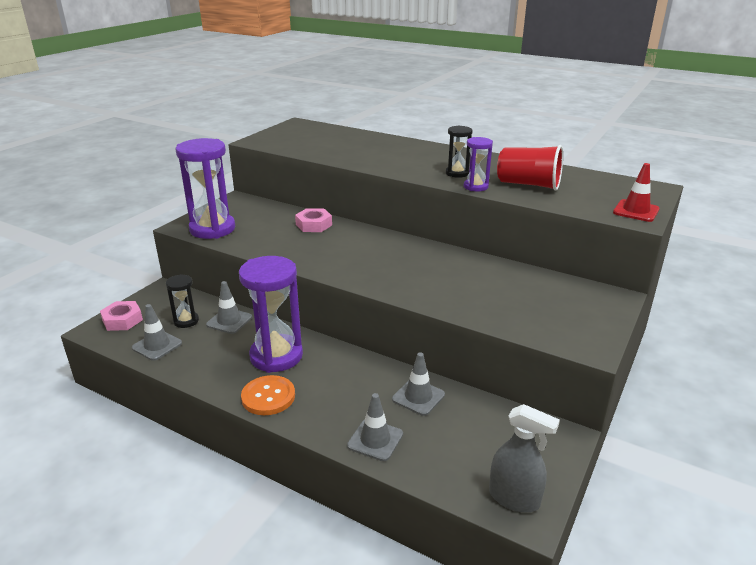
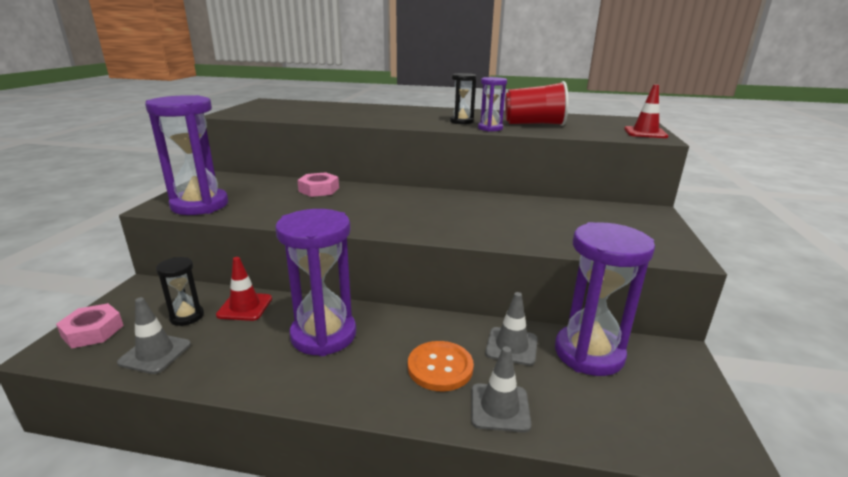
camera: 20 degrees left, 5 degrees down
(229, 321) = (245, 307): grey traffic cone -> red traffic cone
(268, 397) = (338, 386): orange button -> orange button (440, 367)
(480, 417) = (589, 353): none -> purple hourglass
(514, 498) = (695, 436): grey spray bottle -> none

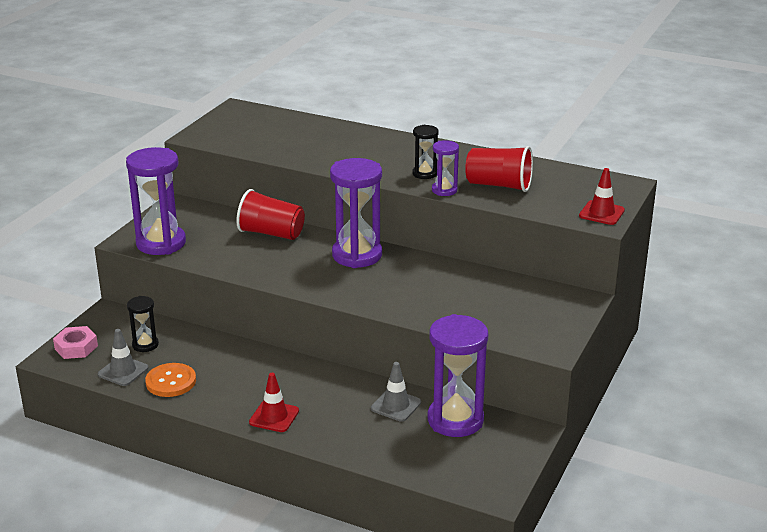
camera: 15 degrees right, 5 degrees up
(245, 307) = (191, 342): red traffic cone -> red traffic cone (274, 417)
(319, 189) = (271, 233): pink nut -> red cup
(323, 335) = (249, 375): purple hourglass -> purple hourglass (357, 255)
(440, 367) = (330, 412): orange button -> orange button (171, 381)
(499, 407) = (358, 444): grey traffic cone -> none

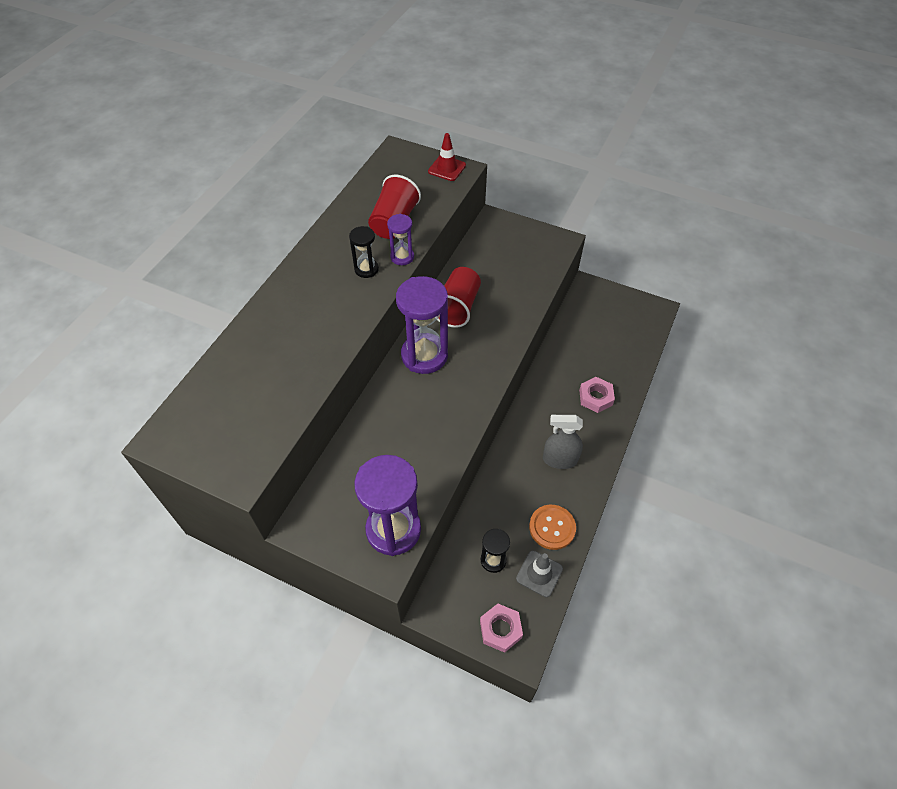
camera: 90 degrees left, 25 degrees up
(253, 391) = (559, 459): none -> grey spray bottle
(271, 233) = (378, 426): red cup -> red cup (457, 307)
(274, 417) = (592, 441): red traffic cone -> none
(338, 424) = (595, 397): none -> pink nut
(396, 405) = (568, 361): grey traffic cone -> none
(455, 420) = (581, 327): purple hourglass -> none

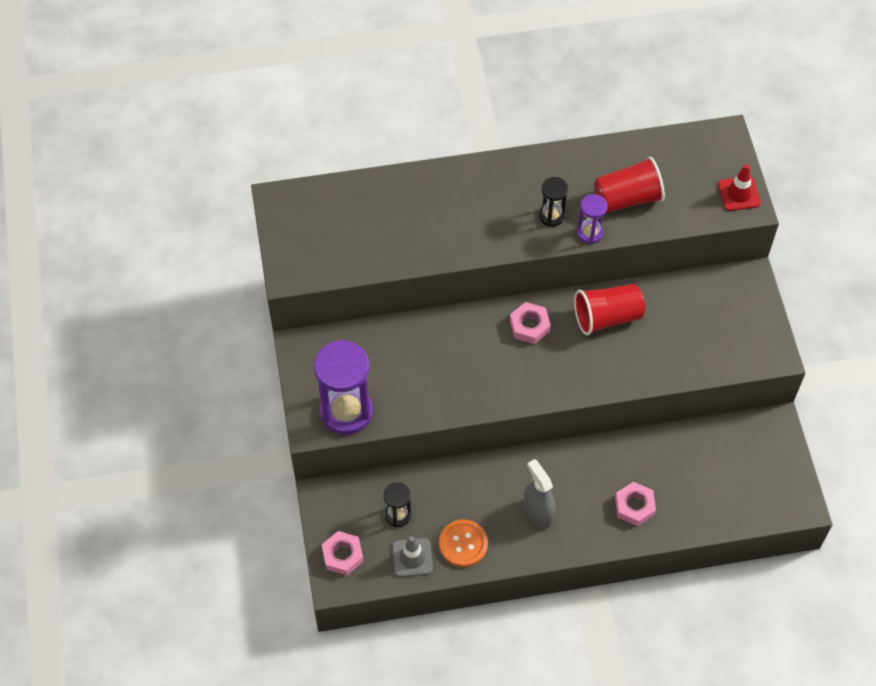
camera: 55 degrees right, 5 degrees up
(424, 355) = (529, 326): purple hourglass -> pink nut

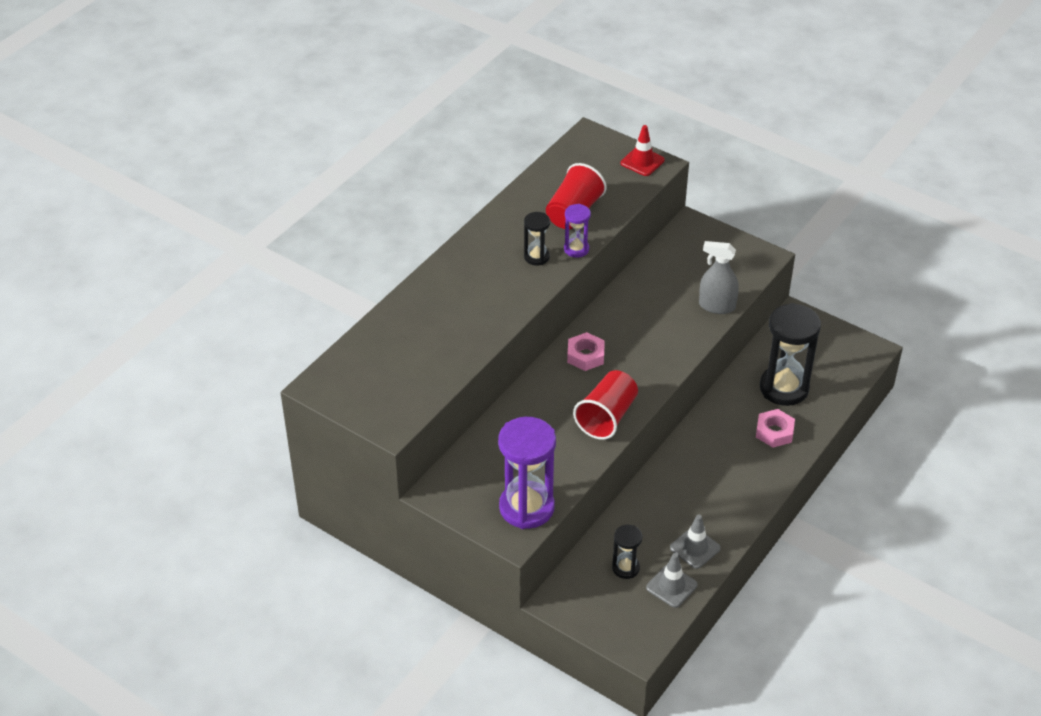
camera: 45 degrees left, 15 degrees down
(342, 555) = (621, 627): pink nut -> none
(463, 544) = (695, 548): orange button -> grey traffic cone
(538, 512) = (718, 487): grey spray bottle -> grey spray bottle (716, 306)
(607, 317) = (630, 312): red cup -> red cup (607, 417)
(687, 477) = (784, 388): none -> black hourglass

